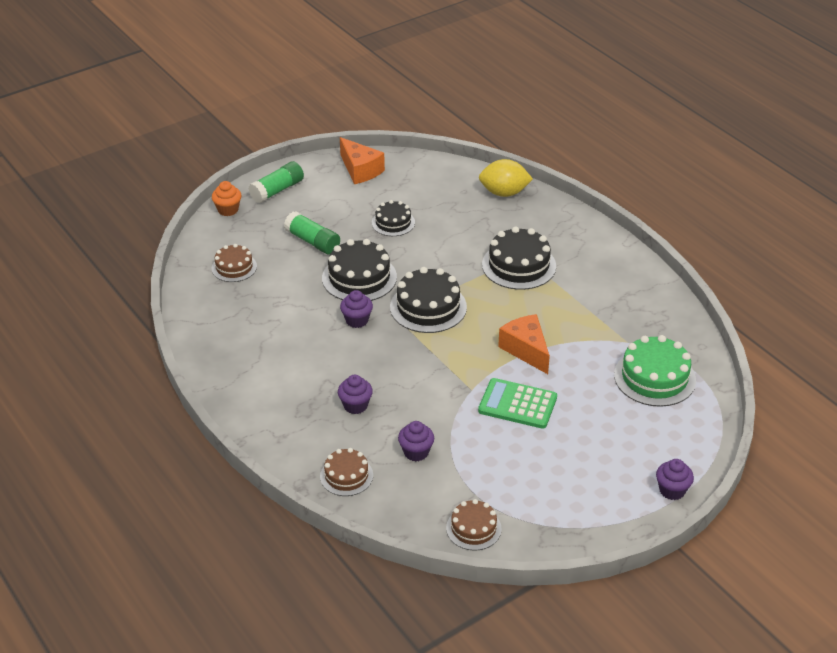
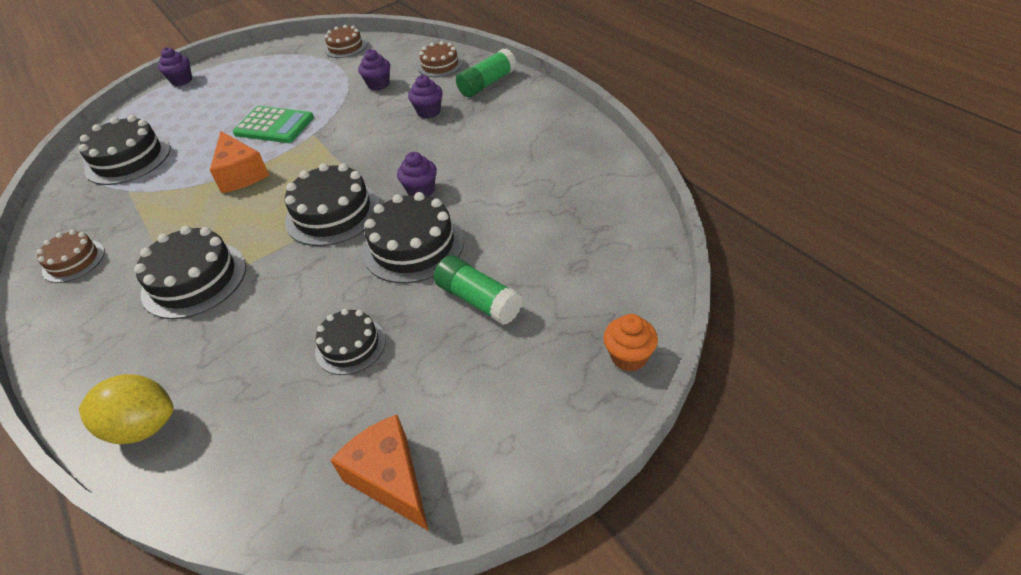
camera: 175 degrees left, 5 degrees up
(234, 267) = (588, 249): brown cake -> brown cake (73, 261)
(277, 190) = (550, 411): green glue stick -> green glue stick (487, 83)
(654, 377) = (128, 159): green cake -> black cake

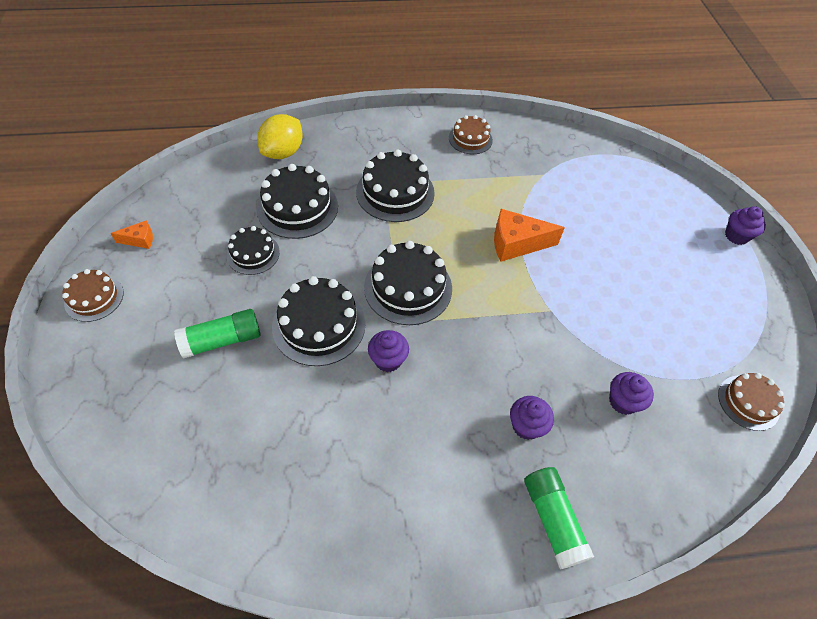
camera: 110 degrees right, 10 degrees up
(128, 159) = (596, 180): black cake -> black cake (297, 207)
(274, 126) = (588, 285): green calculator -> none
(390, 479) = (139, 240): orange cheese -> orange cheese, size x0.53
(440, 65) = (636, 488): brown cake -> brown cake (94, 298)
(629, 357) = (81, 404): orange cupcake -> none

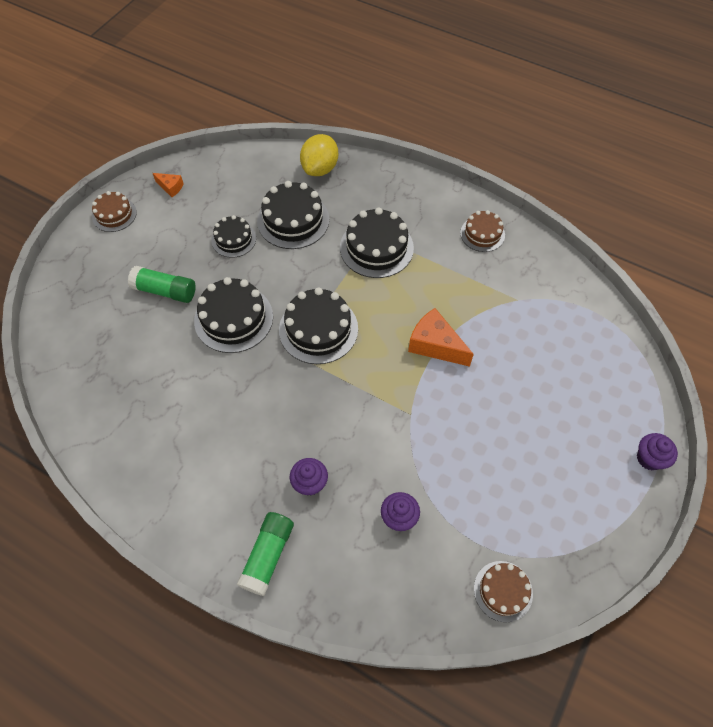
camera: 40 degrees right, 5 degrees up
(283, 152) = (320, 168): yellow lemon -> yellow lemon turned 45 degrees counterclockwise
(388, 360) = (257, 373): purple cupcake -> none

